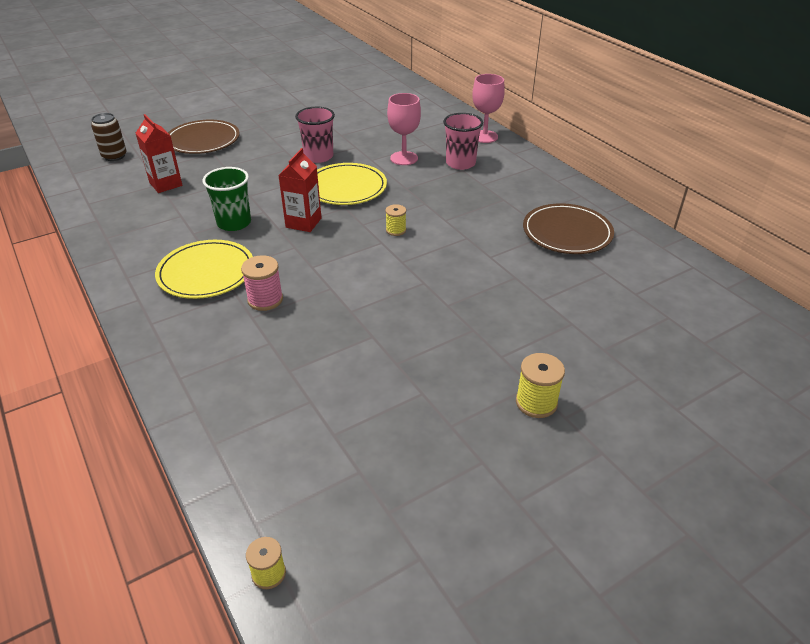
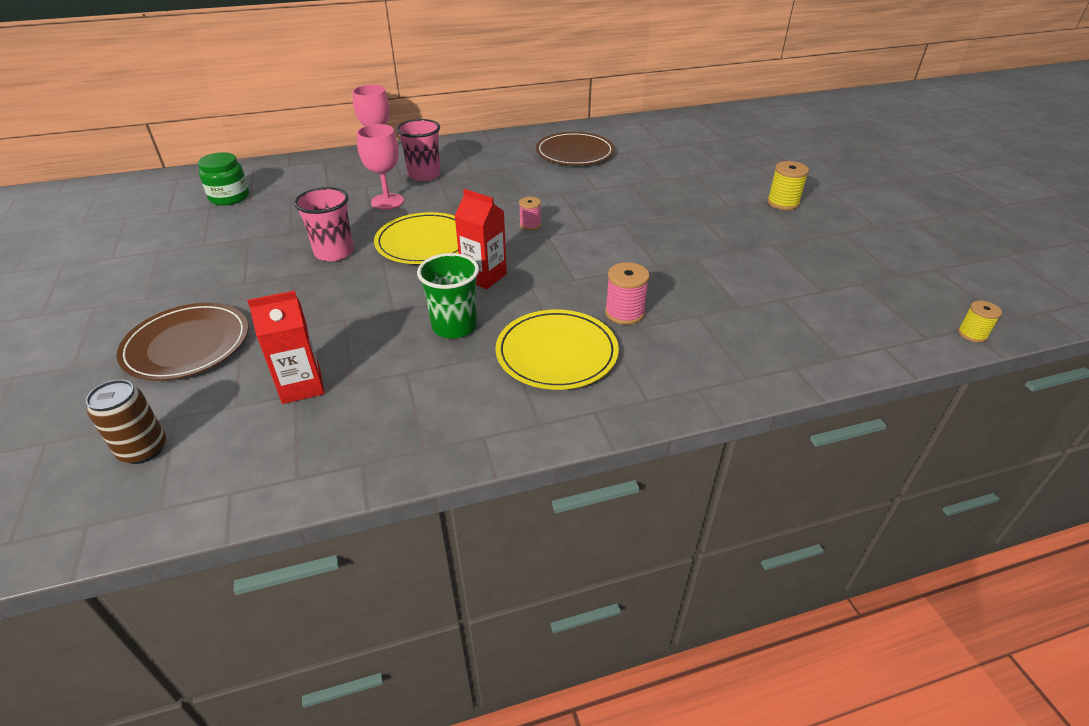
camera: 75 degrees left, 0 degrees up
(379, 102) = (229, 197): none -> green jar
(396, 230) = (530, 225): yellow spool -> pink spool

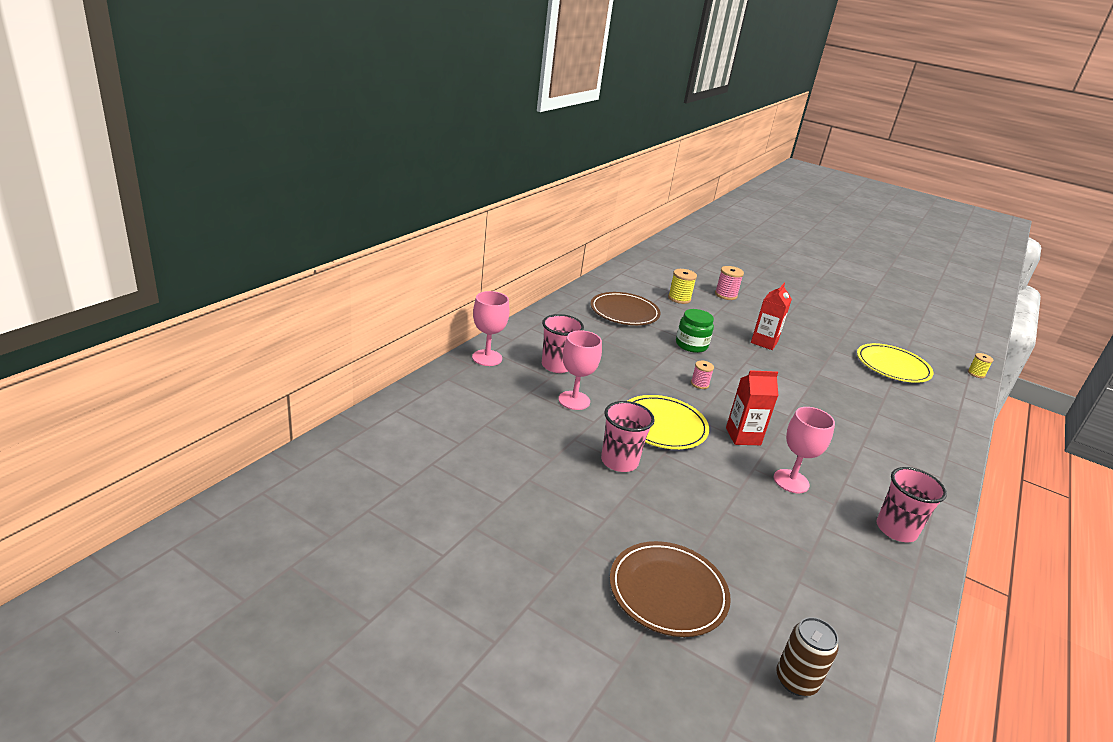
camera: 45 degrees left, 10 degrees down
(229, 197) = (433, 447): green jar -> green jar (691, 345)
(301, 386) = (792, 573): red carton -> red carton (764, 342)
(454, 326) = (791, 481): green cup -> pink goblet
(478, 411) = (896, 529): none -> pink cup
(556, 353) = (864, 471): yellow plate -> yellow plate (892, 366)
(624, 313) = (848, 427): pink spool -> pink spool (725, 295)
(783, 203) = (794, 317): yellow spool -> yellow spool (679, 298)

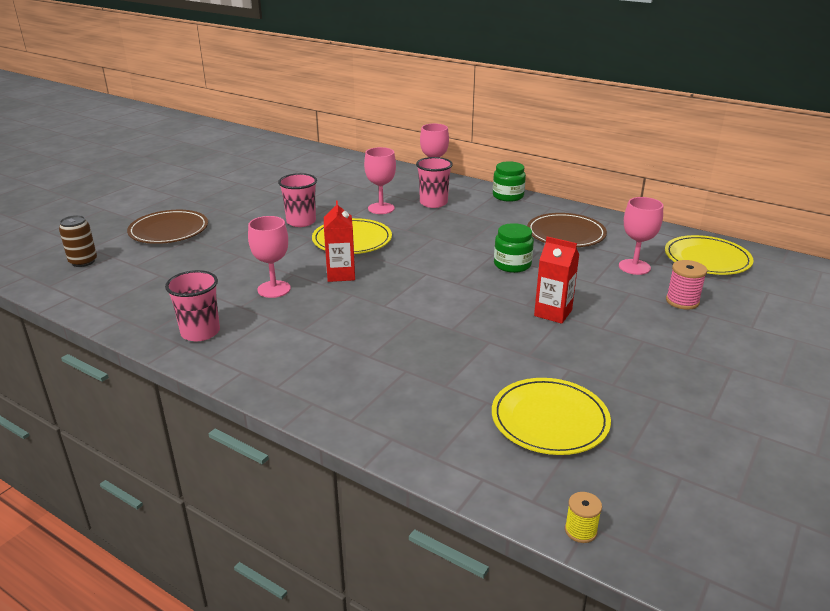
camera: 95 degrees right, 0 degrees up
(537, 323) = (508, 196): none -> green jar
(658, 272) = (707, 259): none -> yellow plate
(679, 298) = (634, 267): yellow spool -> pink goblet
(699, 384) = (429, 262): pink spool -> none

